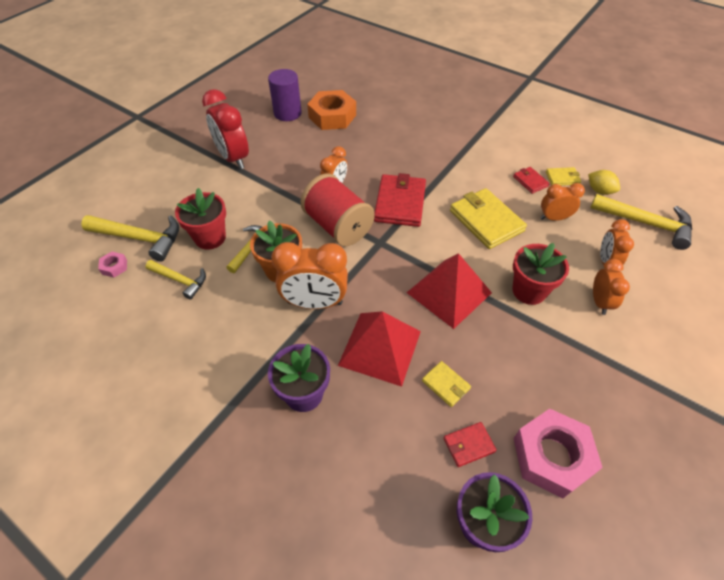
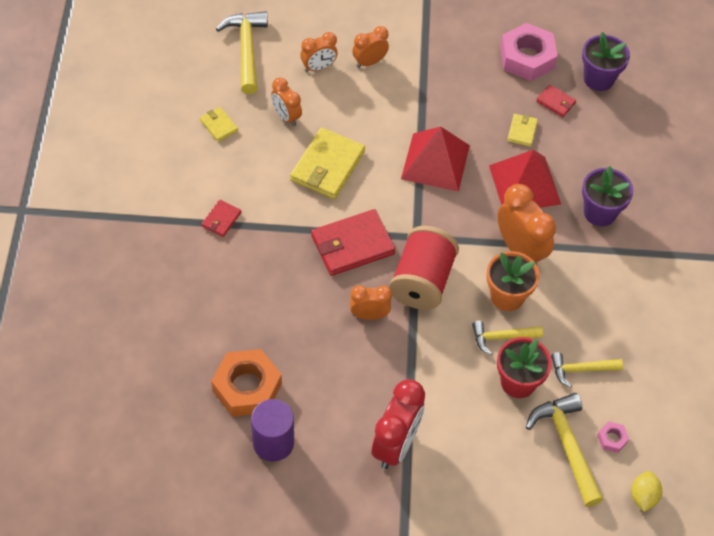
camera: 125 degrees left, 5 degrees up
(180, 280) = (580, 370): yellow hammer -> yellow hammer turned 90 degrees counterclockwise
(529, 291) = (392, 109): red flower pot -> none
(530, 181) = (242, 150): red wallet -> red wallet (221, 219)
(599, 191) = (220, 92): yellow lemon -> yellow lemon (643, 496)

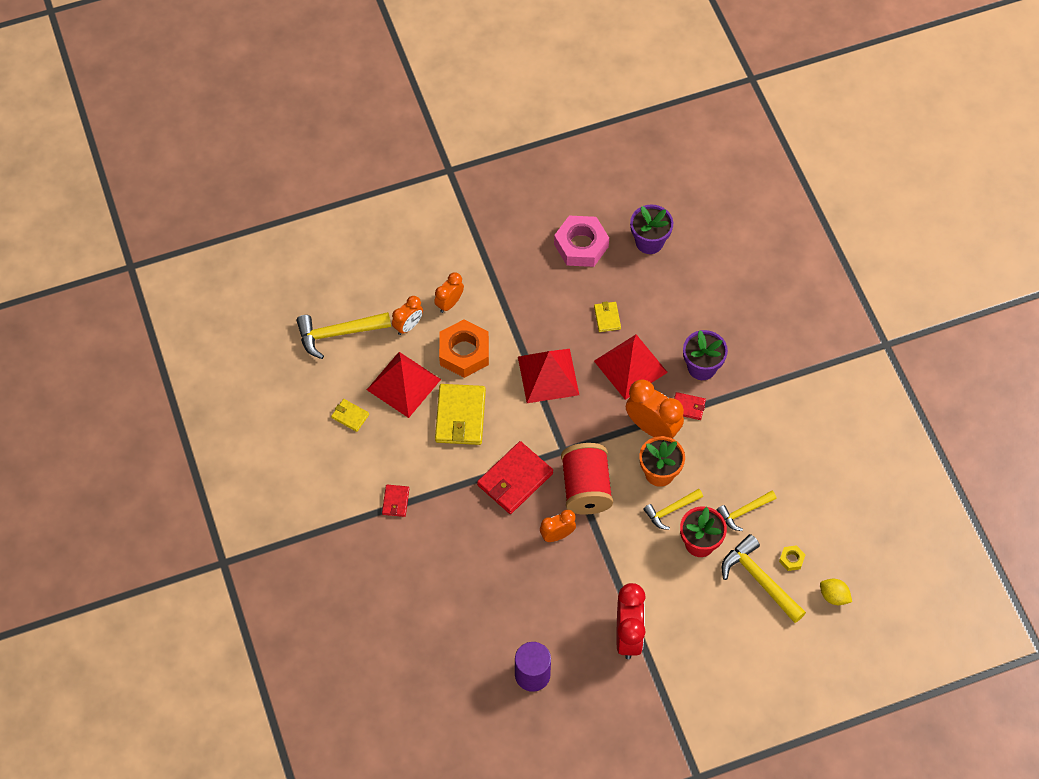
camera: 20 degrees left, 5 degrees up
(246, 49) = (337, 333): yellow hammer -> yellow hammer turned 75 degrees counterclockwise
(247, 387) = (489, 638): orange nut -> orange nut (464, 352)
(286, 116) = (403, 384): orange clock -> red pyramid
(555, 102) = (623, 279): red wallet -> red wallet (688, 407)
(612, 439) = (791, 559): pink nut -> yellow nut
(643, 496) = (833, 596): yellow lemon -> yellow lemon turned 45 degrees counterclockwise

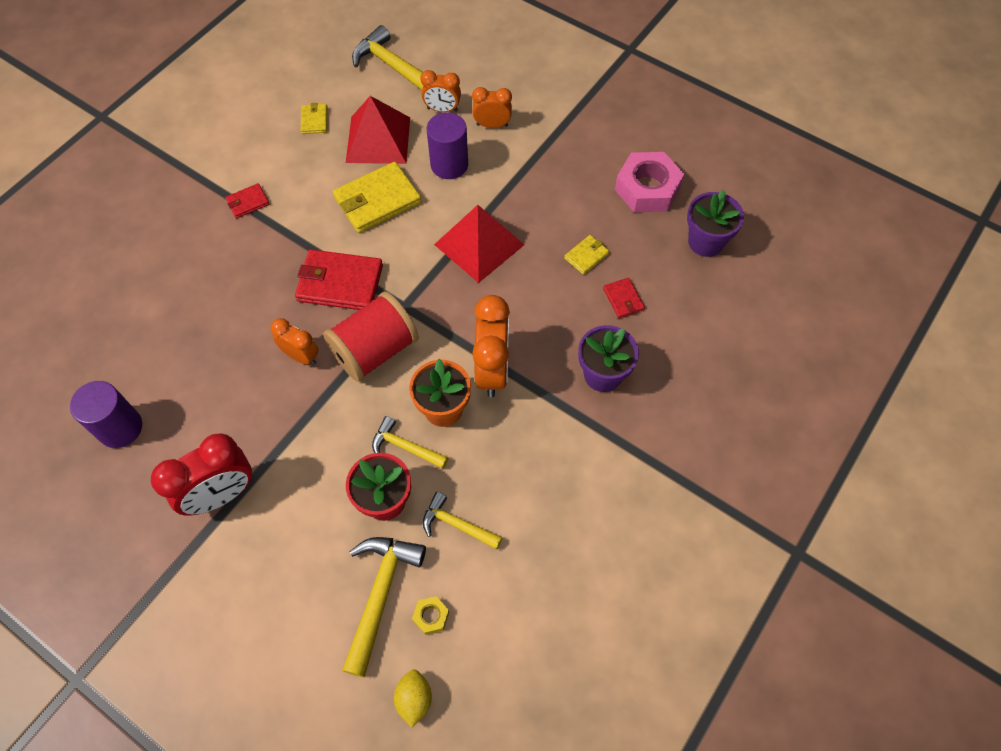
camera: 55 degrees right, 0 degrees up
(464, 352) = (449, 165): orange nut -> purple cylinder
(630, 366) = (548, 308): red pyramid -> none
(688, 407) = (544, 390): red wallet -> red wallet (623, 299)

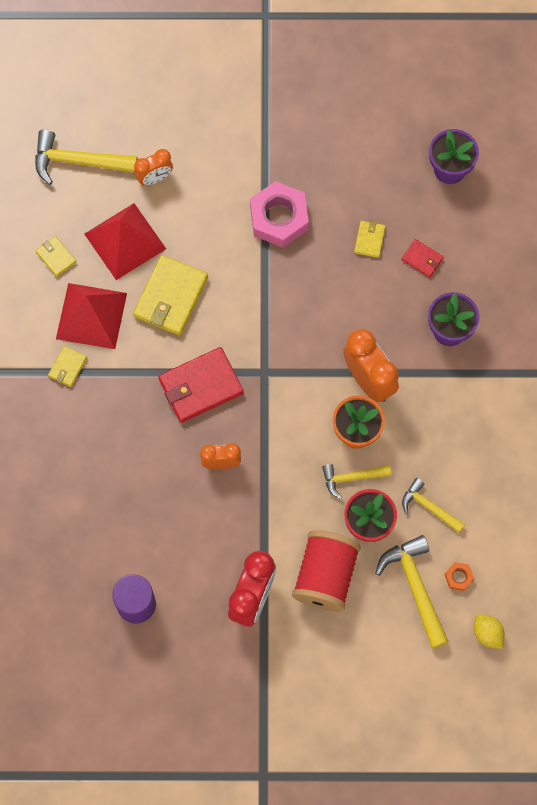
camera: 35 degrees left, 10 degrees up
(248, 202) = (67, 367): red wallet -> yellow wallet
(375, 350) = (271, 422): red spool -> red spool (325, 576)
(431, 616) = (458, 577): yellow nut -> orange nut
(449, 165) = (202, 227): purple cylinder -> none
(456, 524) = (429, 507): yellow hammer -> yellow hammer turned 45 degrees clockwise
(479, 244) = (281, 283): red pyramid -> red pyramid (91, 315)
(492, 125) = (208, 167): orange clock -> none
(647, 188) = (374, 148): pink nut -> pink nut (279, 218)

